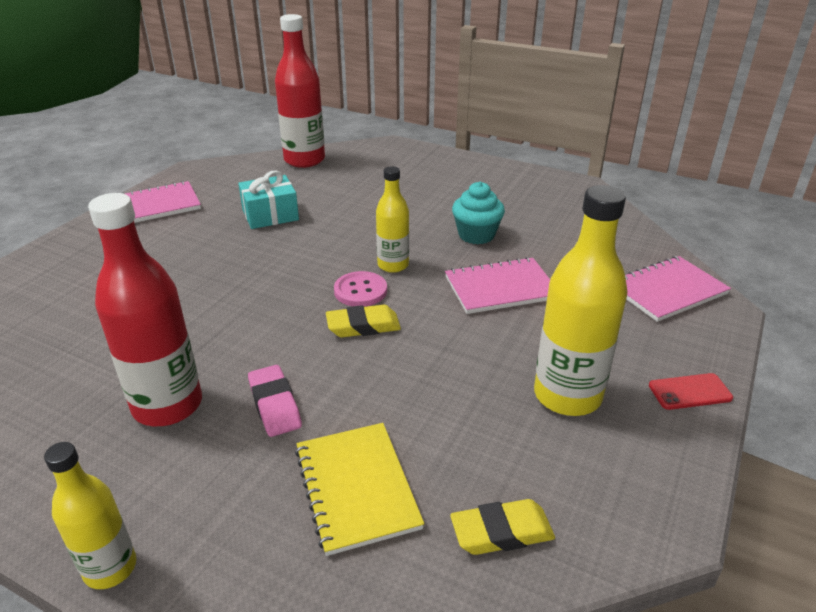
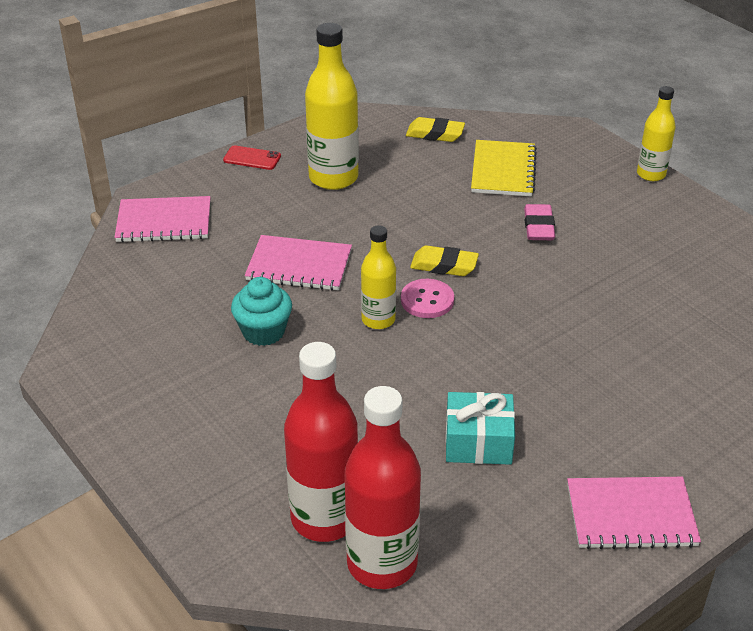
camera: 155 degrees left, 5 degrees up
(167, 405) = (618, 248): red bottle -> red bottle (324, 518)

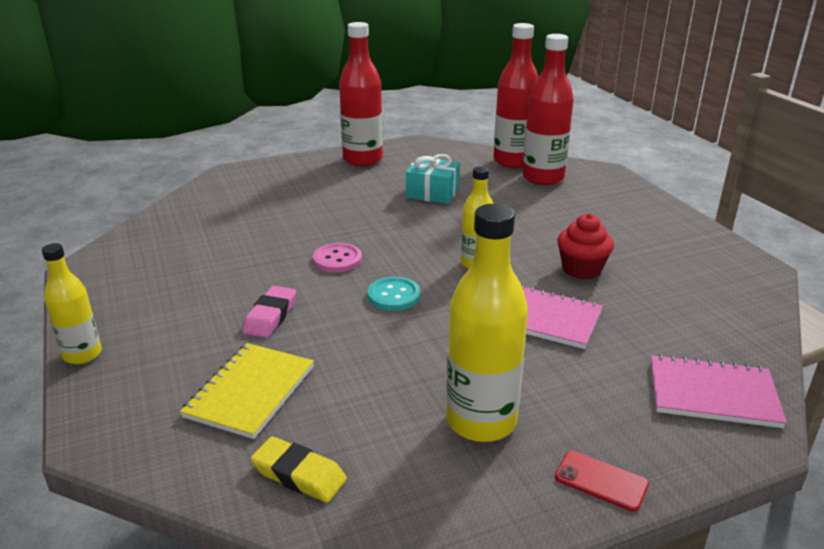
camera: 165 degrees left, 10 degrees down
(263, 331) = (581, 269): turquoise cupcake -> red cupcake
(427, 300) = (425, 271): pink button -> pink button (337, 259)
(444, 266) = (394, 296): yellow eraser -> turquoise button
(631, 515) = (363, 160): pink notebook -> red bottle

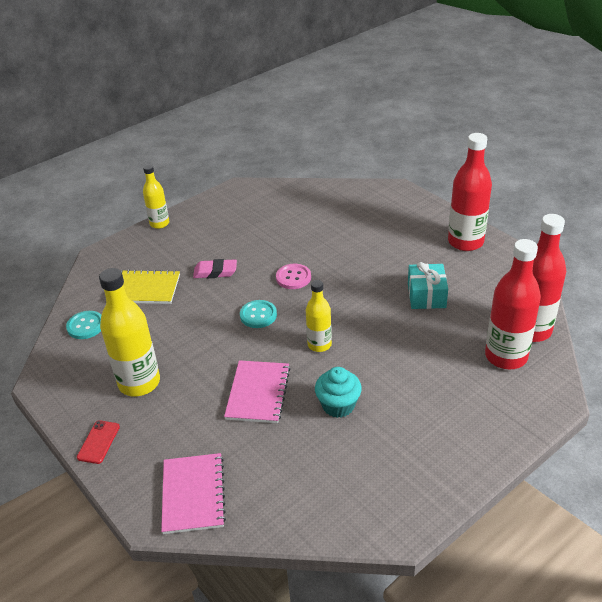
camera: 75 degrees right, 10 degrees up
(299, 475) = (86, 326): yellow eraser -> turquoise button
(581, 269) = (338, 405): red cupcake -> turquoise cupcake

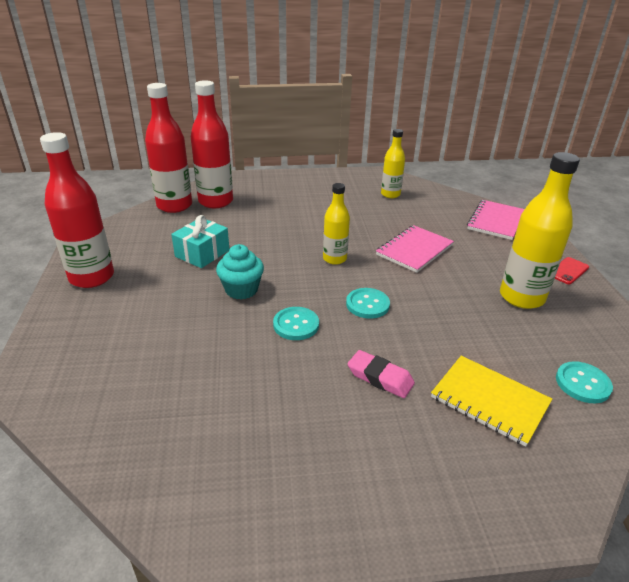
camera: 150 degrees left, 5 degrees down
(159, 223) = (419, 535): yellow bottle -> yellow bottle (390, 194)
(293, 277) = (296, 325): pink button -> turquoise button
(338, 405) = (360, 222): turquoise cupcake -> turquoise cupcake (241, 290)

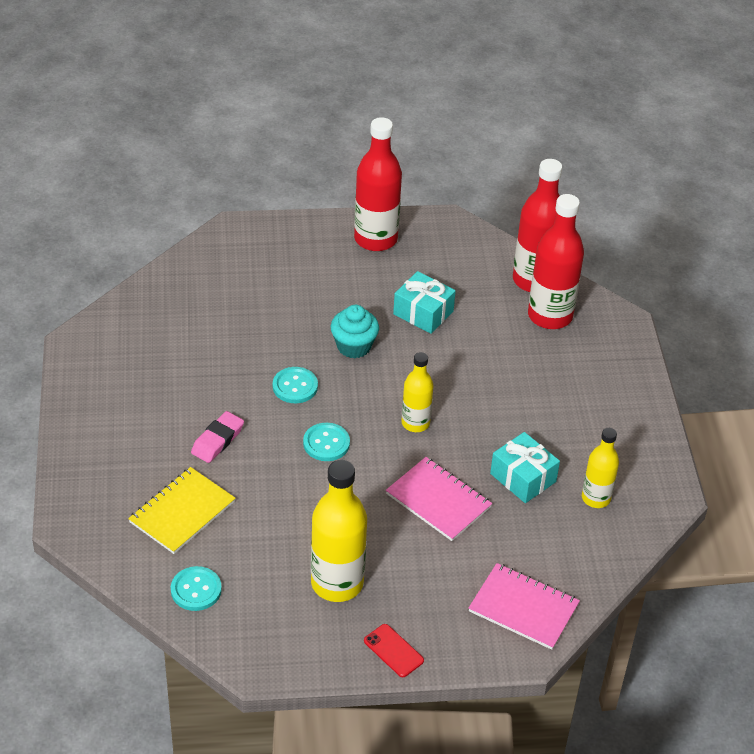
camera: 90 degrees right, 10 degrees up
(380, 217) = (523, 477): none -> turquoise gift

